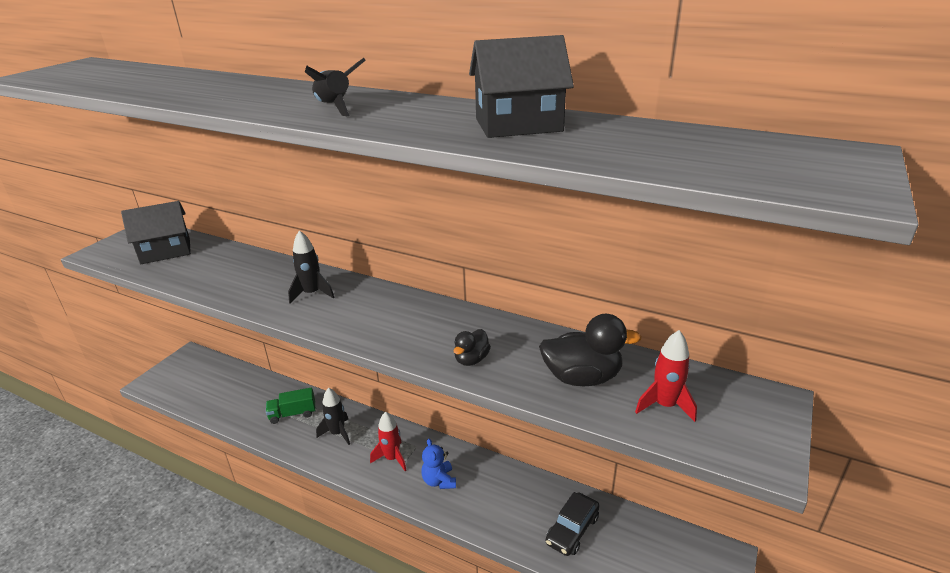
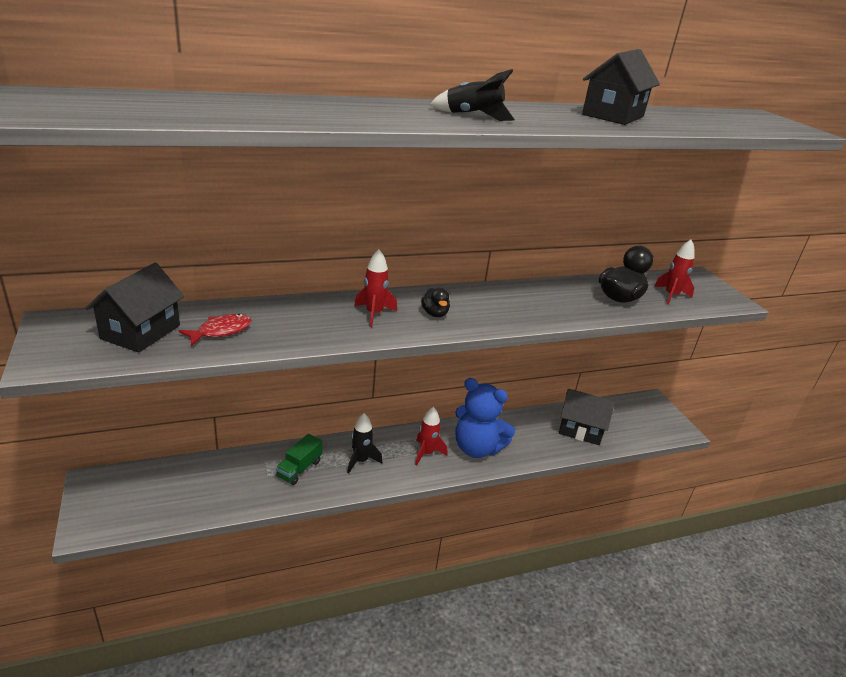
camera: 50 degrees left, 0 degrees up
(201, 267) = (221, 331): none -> red fish
(312, 294) = (374, 314): black rocket -> red rocket
(439, 481) = (477, 448): blue teddy bear -> blue teddy bear, size x1.89
(471, 359) = (556, 312): black duck -> black duck (435, 314)
(572, 530) = (580, 429): black car -> black house

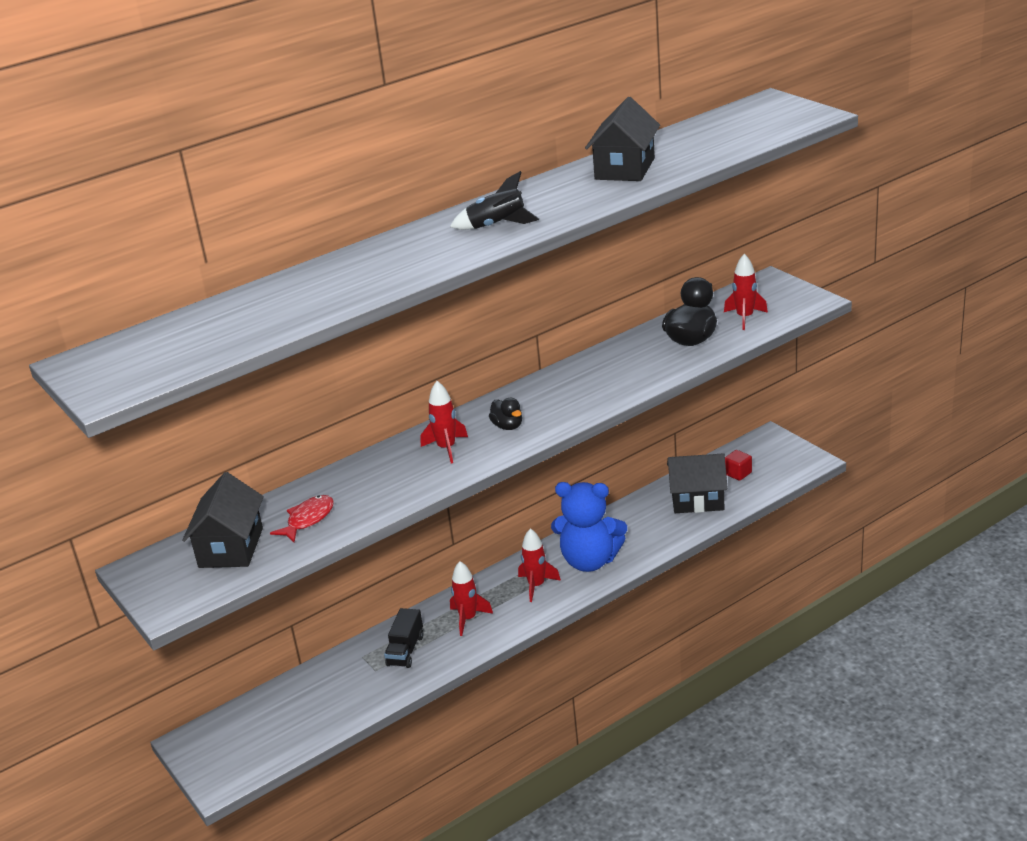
camera: 10 degrees left, 0 degrees up
(299, 469) = (405, 650): green truck -> black truck
(361, 461) = (468, 619): black rocket -> red rocket
(619, 420) = (738, 473): none -> red cube

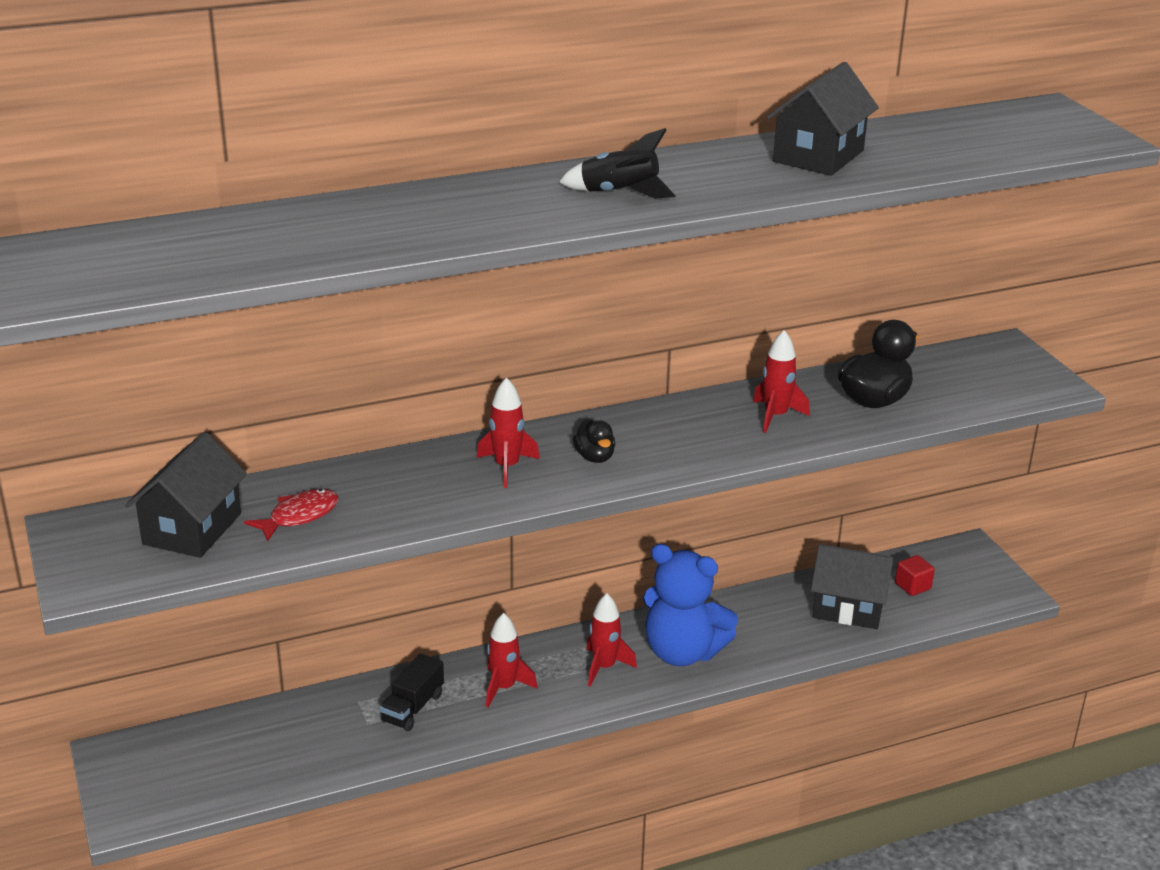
camera: 10 degrees right, 0 degrees up
(745, 318) = (955, 387): red rocket -> red rocket (775, 416)

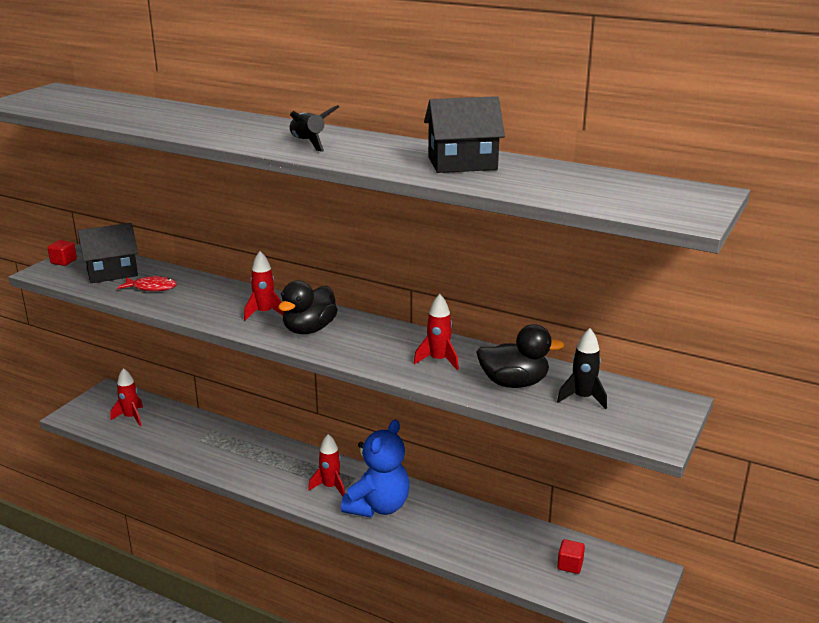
camera: 50 degrees right, 5 degrees down
(77, 555) = (63, 261): none -> red cube
(412, 708) = (226, 447): black truck -> none
(504, 687) = (274, 465): red rocket -> red rocket (131, 417)
(594, 457) = (309, 329): black duck -> black duck, size x1.78
(682, 652) = (378, 506): blue teddy bear -> blue teddy bear turned 135 degrees counterclockwise
(848, 607) = (507, 548): black house -> none
(945, 382) = (582, 398): none -> black rocket

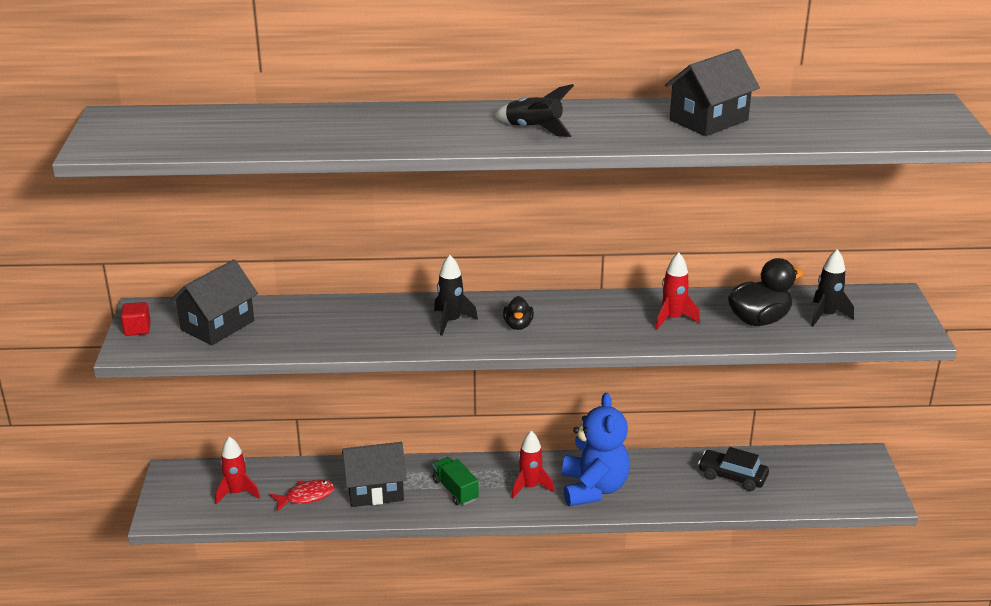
camera: 30 degrees left, 5 degrees up
(151, 288) = (290, 329): red fish -> red fish (306, 496)
(219, 448) = (375, 490): none -> black house
(264, 313) = (451, 321): red rocket -> black rocket
(273, 469) = (455, 490): none -> green truck
(309, 329) = (518, 325): black duck -> black duck, size x0.56
(505, 541) = (732, 477): none -> black car
(570, 565) = (801, 476): red cube -> none

